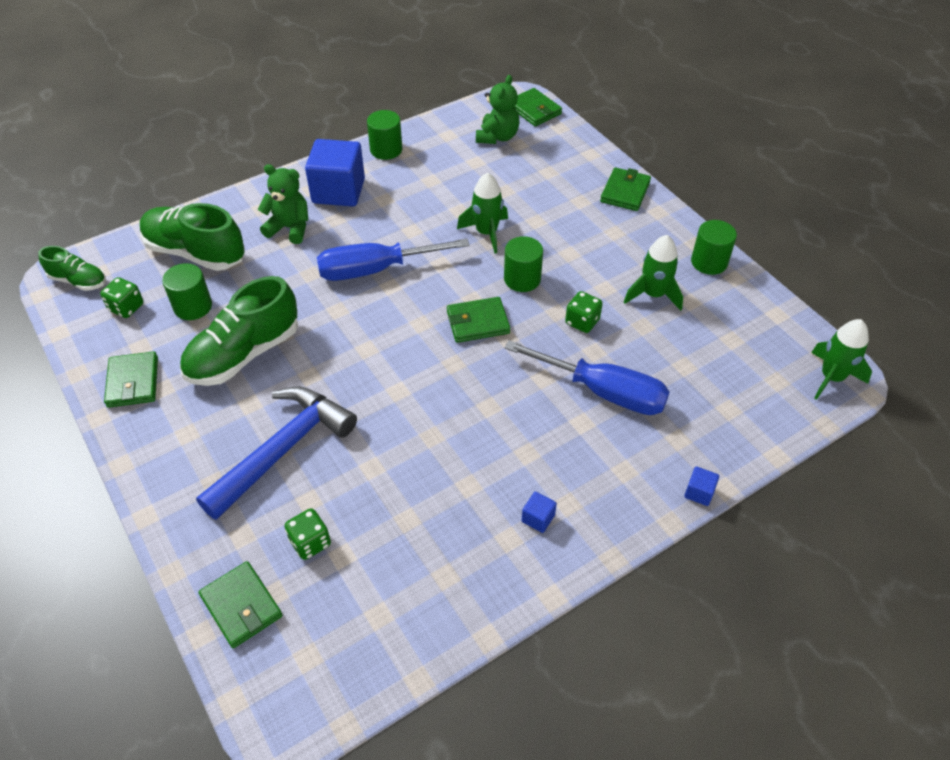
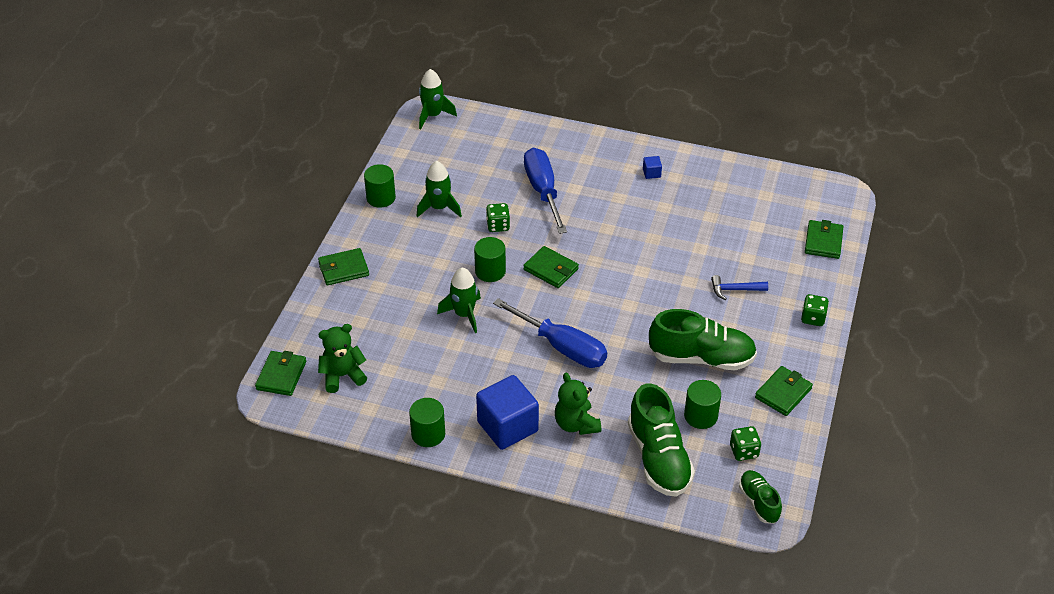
camera: 130 degrees left, 5 degrees down
(283, 449) = (734, 290): blue hammer -> blue hammer, size x0.46
(310, 542) = (766, 241): green dice -> green dice (813, 318)
(699, 492) = (569, 129): blue cube -> none

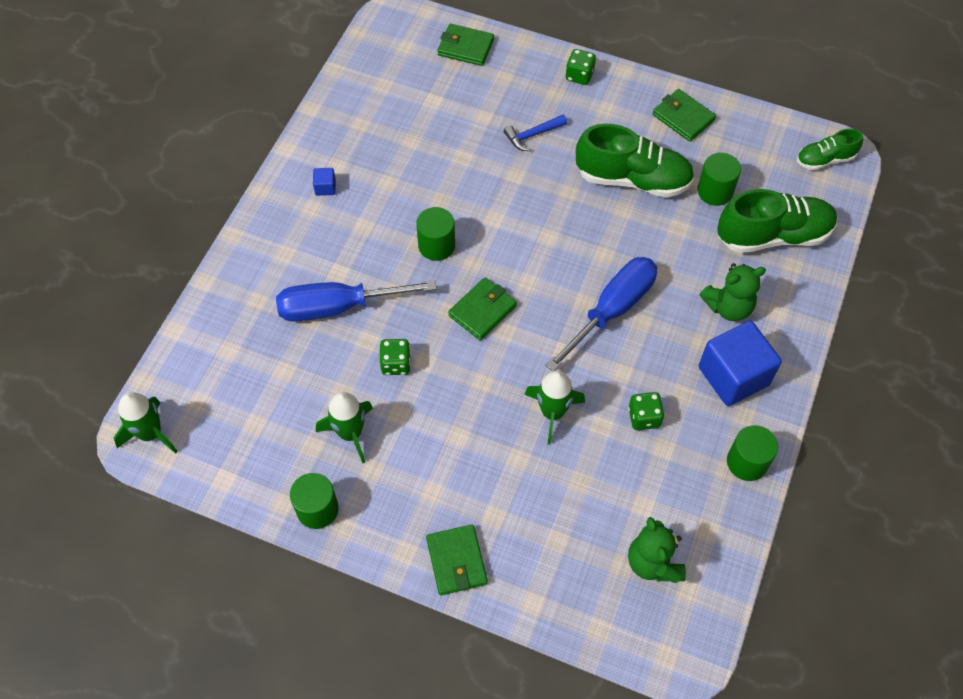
camera: 85 degrees left, 15 degrees up
(281, 375) = (651, 643): green wallet -> none
(490, 271) = (479, 378): green cylinder -> green cylinder (436, 245)
(701, 358) = (632, 179): green shoe -> green shoe turned 90 degrees clockwise
(734, 290) = (532, 135): blue hammer -> blue hammer turned 60 degrees clockwise
(744, 451) = (761, 162): green dice -> green dice (644, 417)

